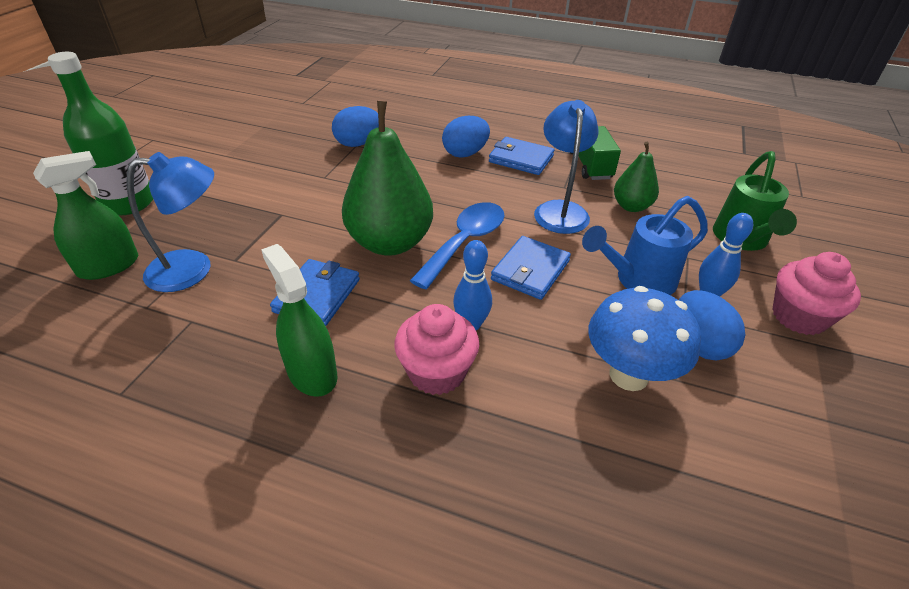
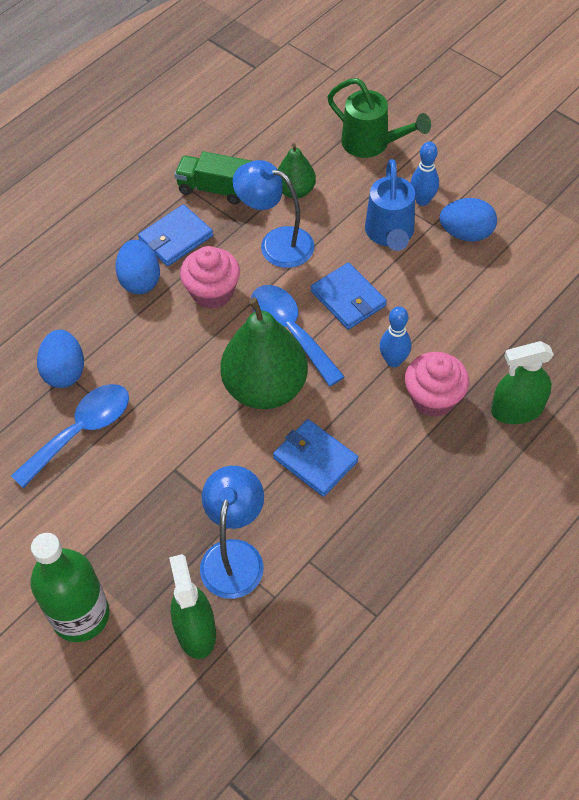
camera: 65 degrees left, 15 degrees up
(305, 163) = (82, 431): none -> blue spoon
(312, 373) = (404, 479): green spray bottle -> green spray bottle (517, 410)
(628, 375) = (478, 287): blue mushroom -> none
(799, 316) = (464, 163): pink cupcake -> pink cupcake (212, 292)

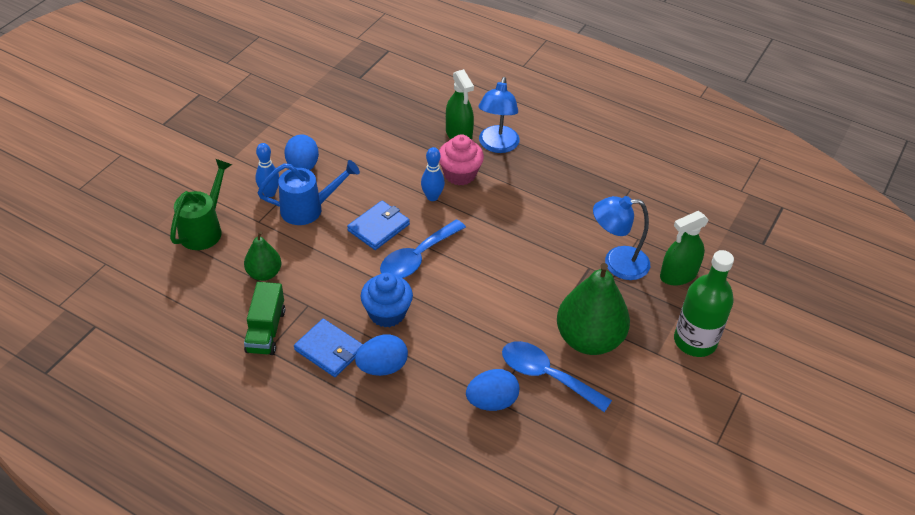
camera: 105 degrees left, 10 degrees down
(212, 292) = (387, 313): pink cupcake -> blue cupcake
(265, 388) = (474, 266): green pear -> green pear (589, 339)
(276, 243) = (327, 278): blue lamp -> blue lamp (497, 146)
(315, 459) = (528, 230): blue wallet -> none

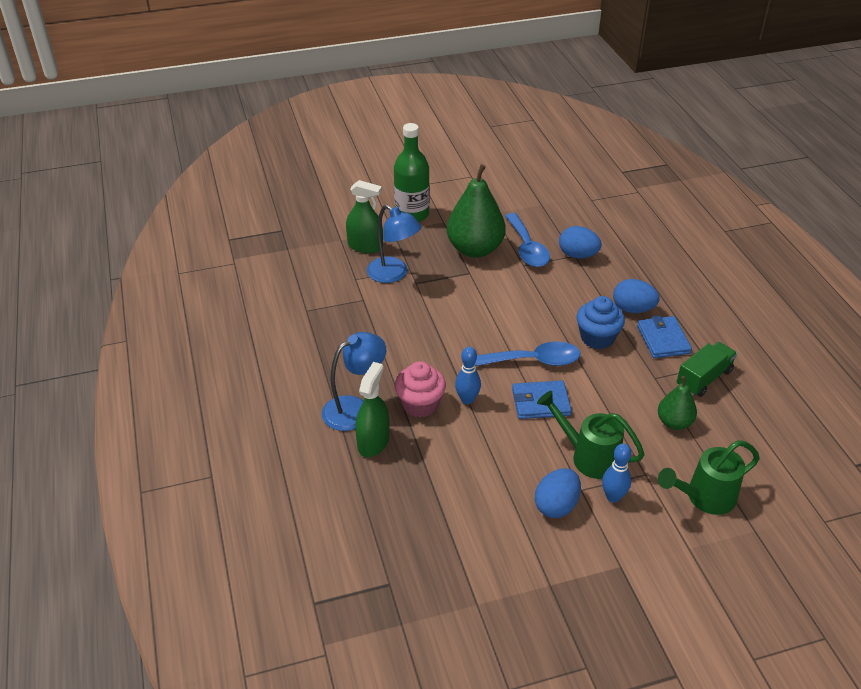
camera: 135 degrees left, 5 degrees down
(308, 209) = (589, 457): blue watering can -> green watering can

